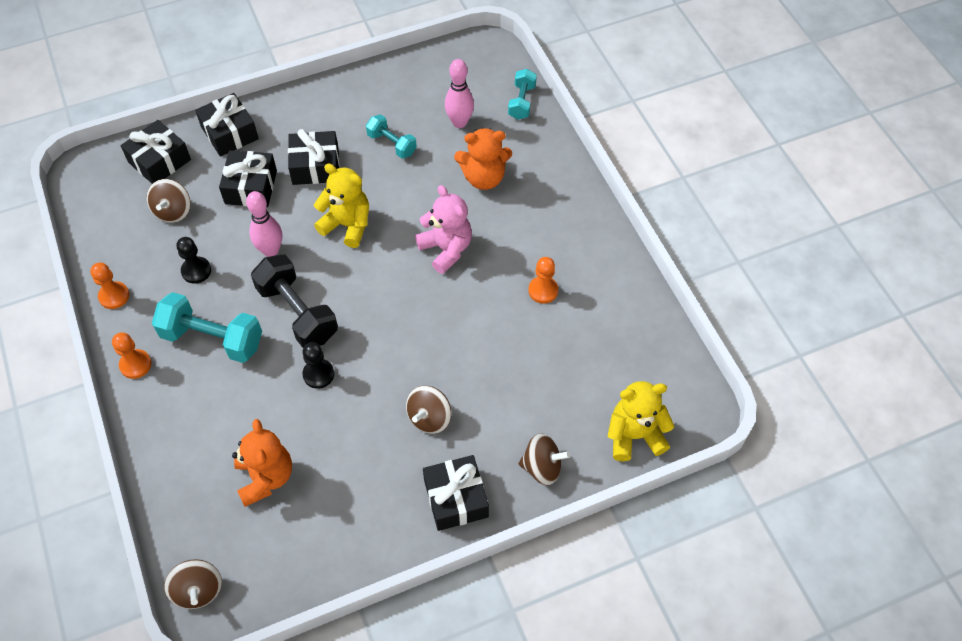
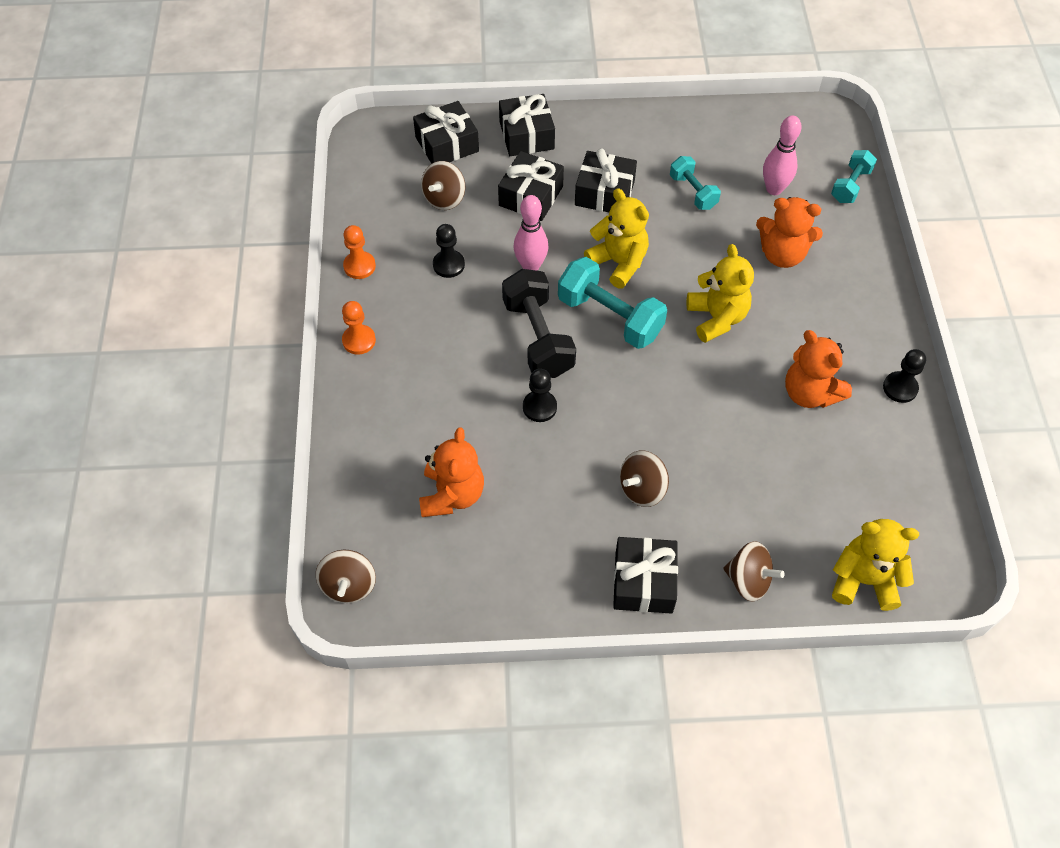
camera: 20 degrees right, 0 degrees up
(212, 339) = (443, 338): turquoise dumbbell -> turquoise dumbbell (610, 317)
(446, 249) = (716, 318): pink teddy bear -> yellow teddy bear
(543, 290) = (810, 393): orange pawn -> orange teddy bear
(614, 264) = (900, 388): none -> black pawn

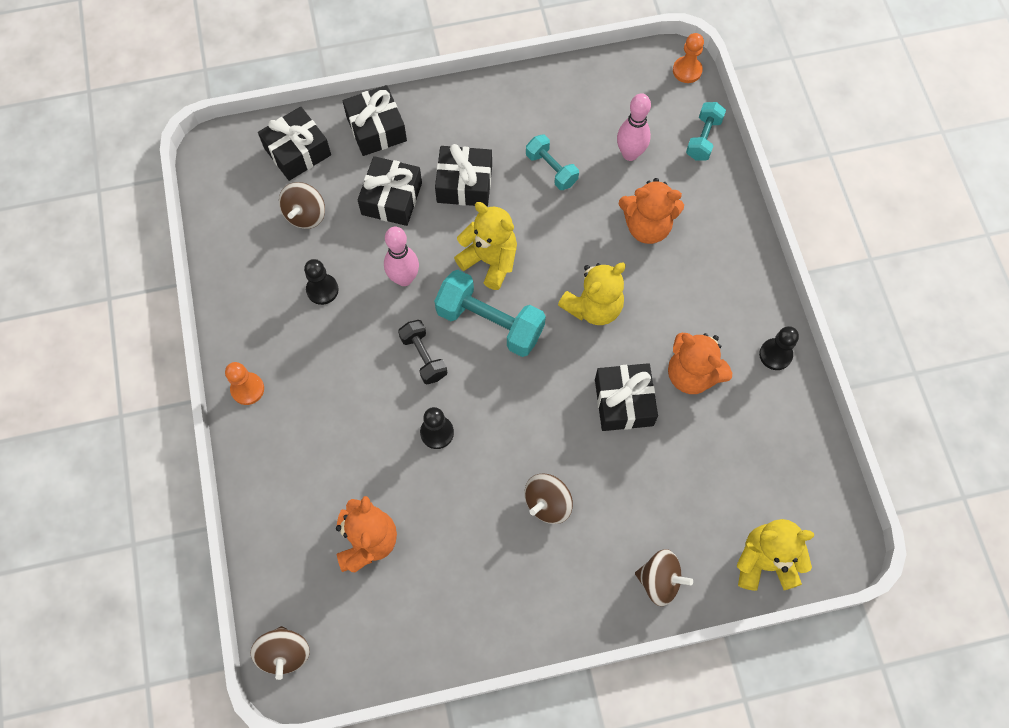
camera: 10 degrees left, 10 degrees up
(359, 266) = (233, 305): orange pawn -> orange pawn (687, 70)
(538, 337) = (424, 357): black dumbbell -> black dumbbell, size x0.58
(643, 582) = (562, 600): black gift -> black gift (623, 402)
(716, 318) = (593, 307): yellow teddy bear -> yellow teddy bear turned 75 degrees clockwise

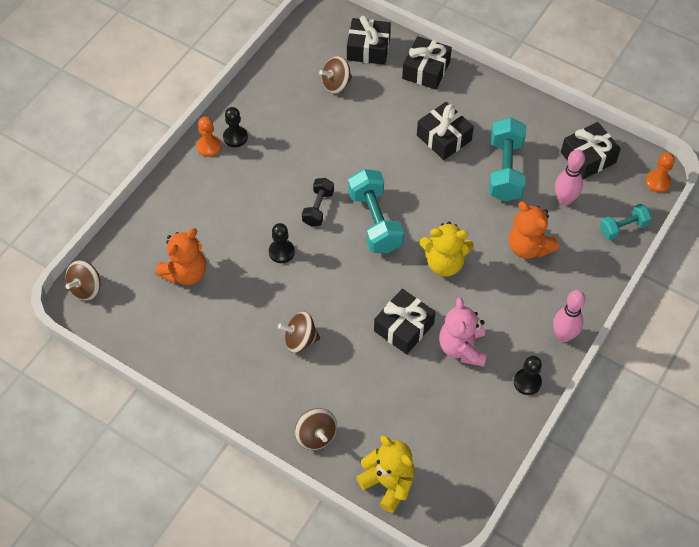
camera: 45 degrees right, 10 degrees down
(322, 290) = (302, 129): black pawn -> black pawn (235, 137)
(391, 198) = (393, 113): black gift -> black gift (588, 157)
(404, 278) = (353, 159): pink bowling pin -> pink bowling pin (563, 335)
(490, 261) = (412, 189): yellow teddy bear -> none
(551, 169) = (505, 170): turquoise dumbbell -> turquoise dumbbell, size x1.71
(692, 374) = (462, 348): orange teddy bear -> pink teddy bear

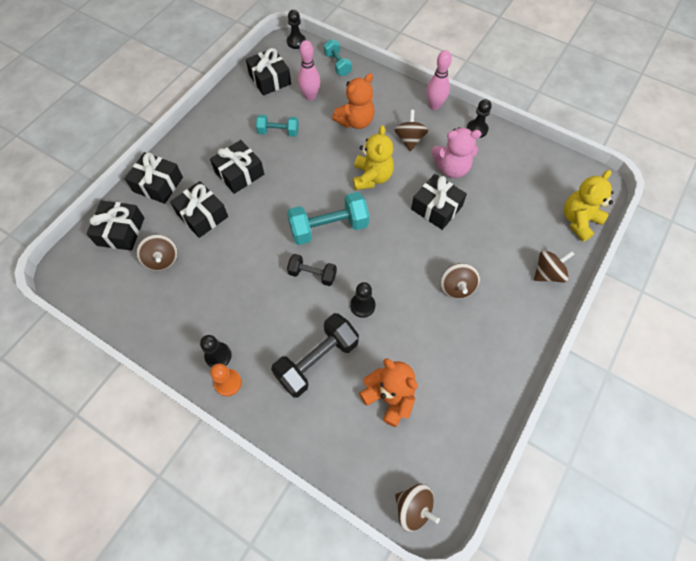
camera: 90 degrees left, 5 degrees up
(226, 214) = (317, 360): none -> black dumbbell
(388, 111) = (202, 215): none -> black gift
(504, 304) = (409, 140): none -> brown spinning top
(505, 170) = (278, 132): turquoise dumbbell -> turquoise dumbbell, size x0.58
(658, 182) = (296, 42): orange pawn -> black pawn

